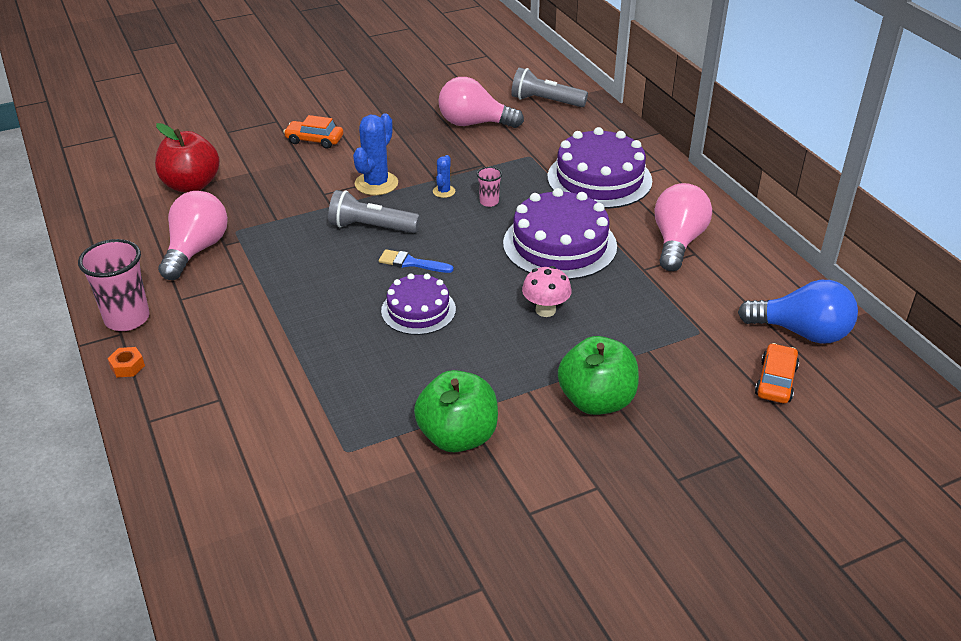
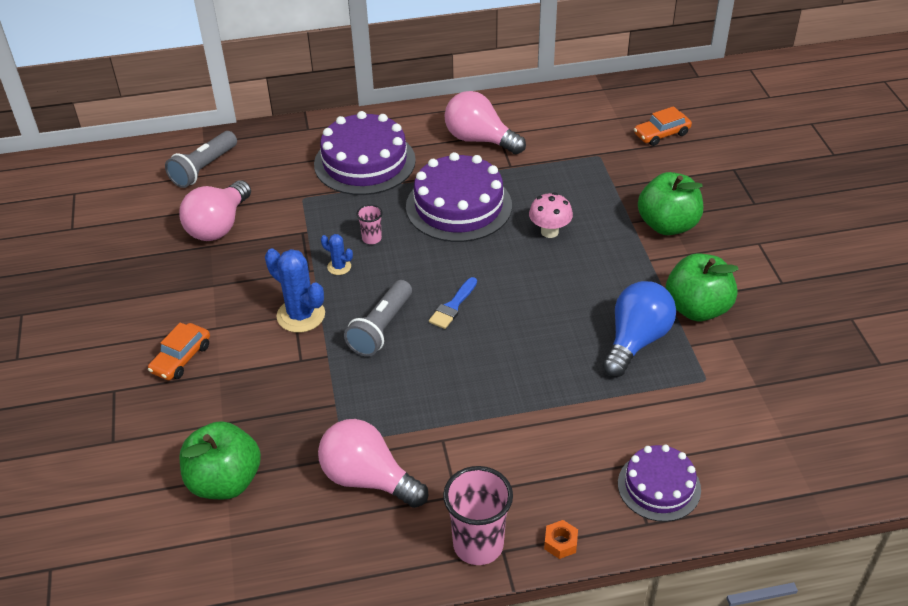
camera: 75 degrees left, 5 degrees up
(191, 185) = (225, 481): red apple -> green apple
(418, 310) = (527, 310): purple cake -> purple cake (659, 486)
(776, 381) = (661, 134): orange car -> orange car turned 60 degrees counterclockwise
(801, 332) = (611, 108): blue light bulb -> blue light bulb (636, 341)

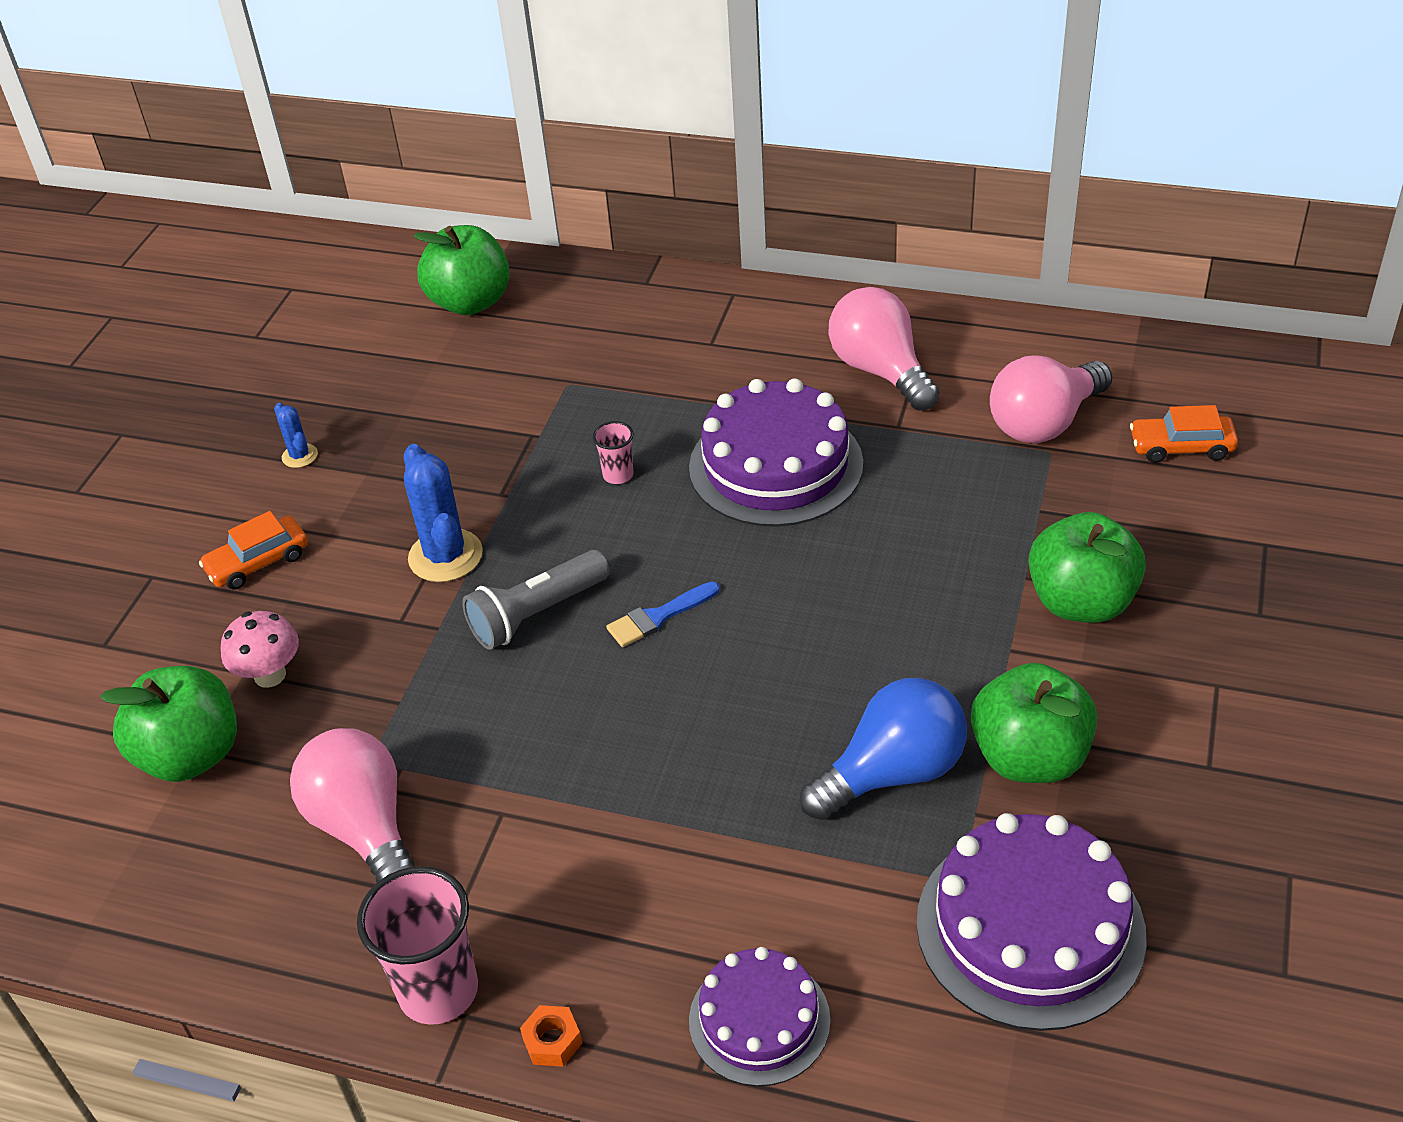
camera: 30 degrees right, 0 degrees up
(204, 169) = (470, 302): grey flashlight -> green apple
(218, 226) = (432, 390): pink light bulb -> pink light bulb (1044, 423)
(339, 267) = (545, 502): blue cactus -> blue cactus (300, 456)
(364, 162) = (689, 356): purple cake -> purple cake (1030, 927)
(549, 231) = (883, 550): pink mushroom -> pink mushroom (270, 675)

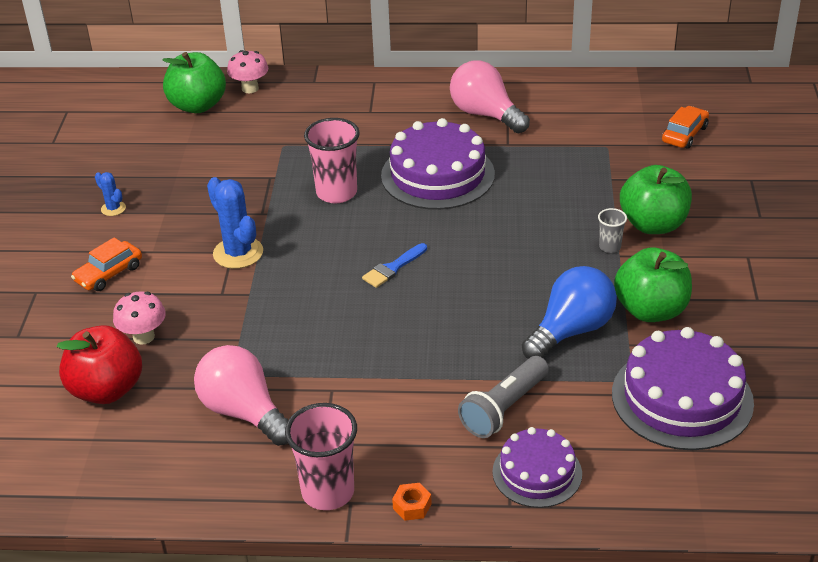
camera: 15 degrees left, 5 degrees down
(191, 755) = (107, 390): green apple -> red apple
(536, 614) = (312, 277): grey flashlight -> grey flashlight (504, 408)
(552, 283) = (250, 88): none -> pink mushroom
(618, 475) = (336, 193): pink cup -> pink cup, size x2.00
(999, 632) = (610, 247): none -> grey cup
(1044, 423) = (597, 131): pink light bulb -> none
(1181, 447) = (684, 134): orange car -> orange car turned 135 degrees clockwise

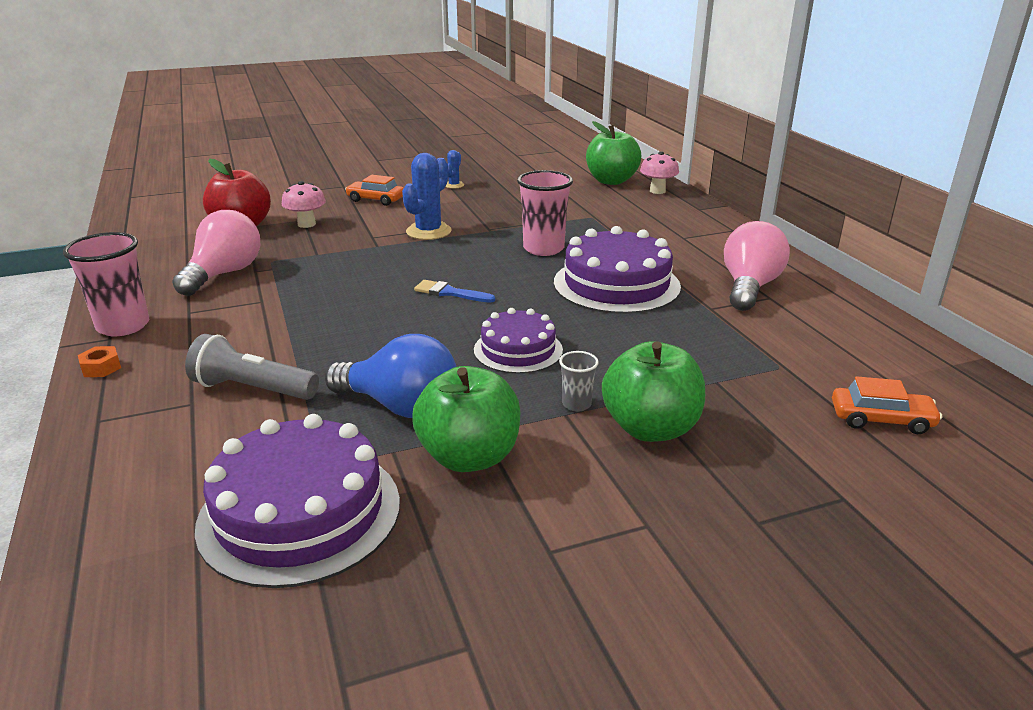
camera: 65 degrees right, 10 degrees down
(537, 472) = (149, 428): purple cake -> purple cake (518, 350)

